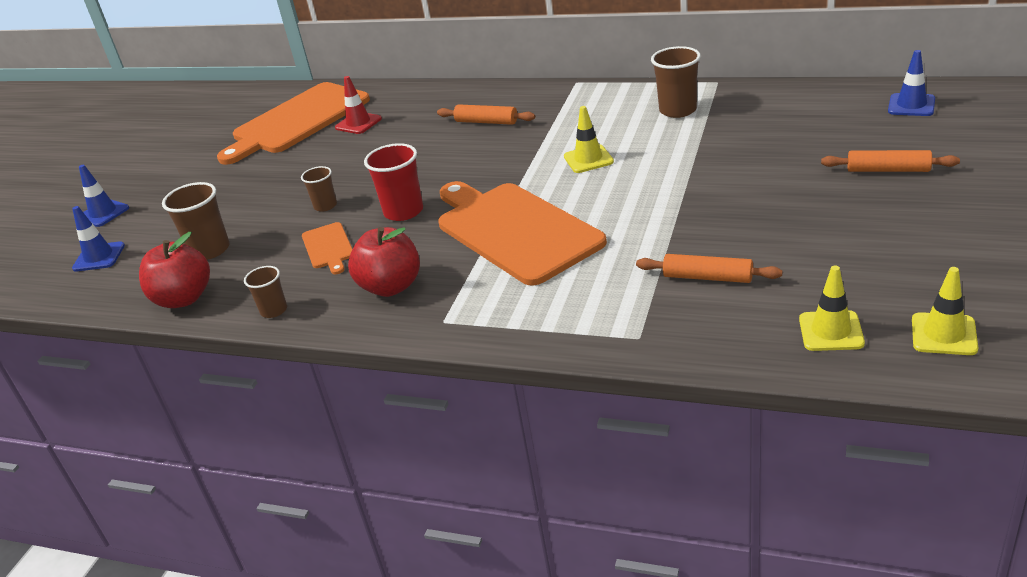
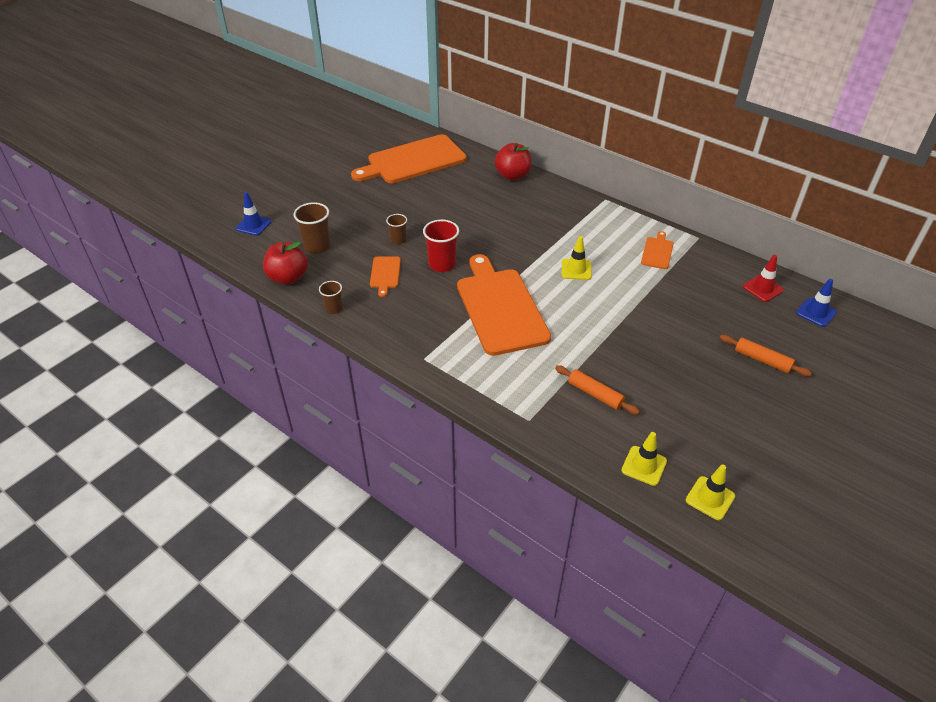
camera: 15 degrees right, 10 degrees up
(103, 213) = (268, 191): blue traffic cone -> none
(358, 123) = (449, 178): red traffic cone -> red traffic cone (762, 288)
(391, 286) = (407, 320): red apple -> red apple (512, 175)
(486, 122) = (529, 211): orange rolling pin -> none
(678, 110) = (657, 252): brown cup -> orange cutting board

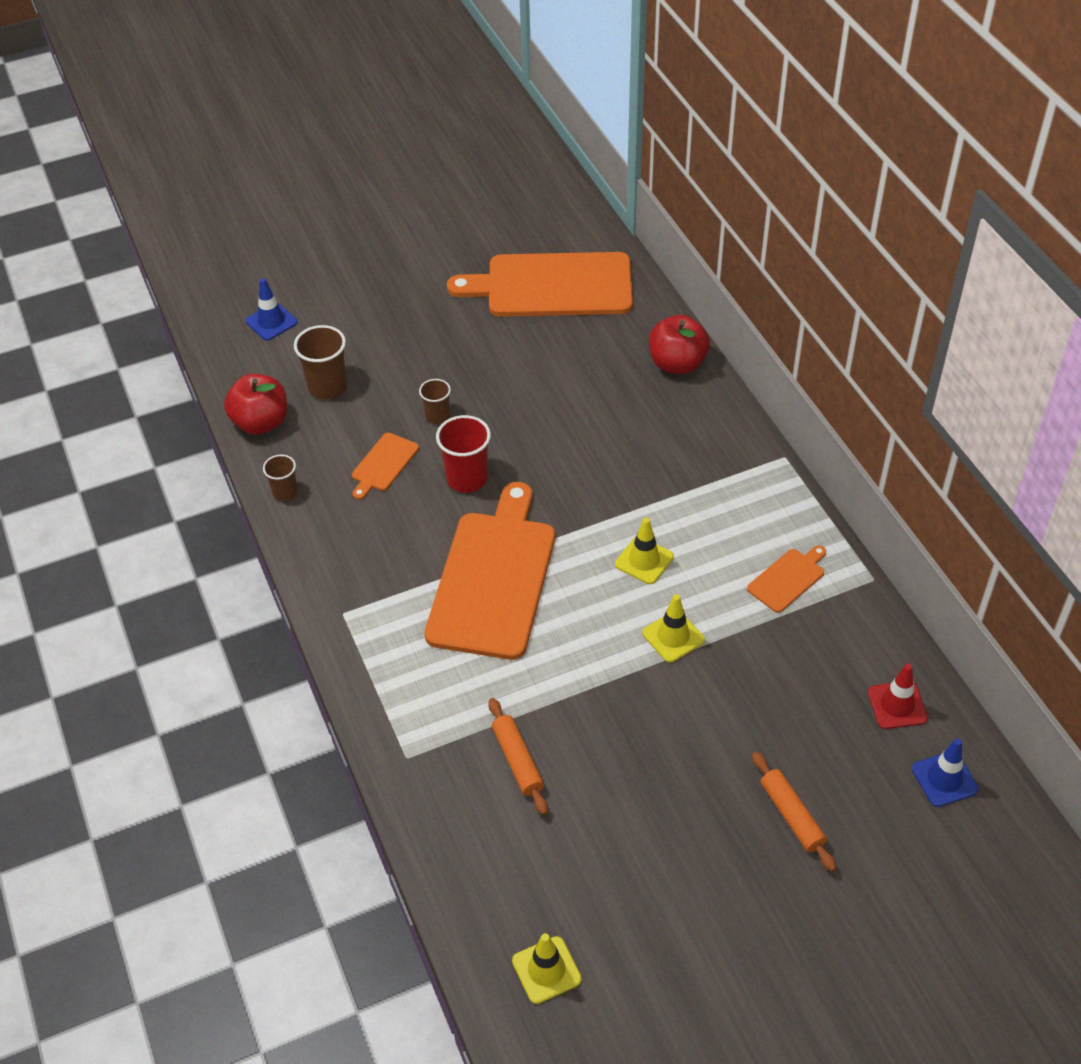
camera: 30 degrees right, 5 degrees up
(644, 466) = (499, 887): yellow traffic cone -> yellow traffic cone (673, 636)

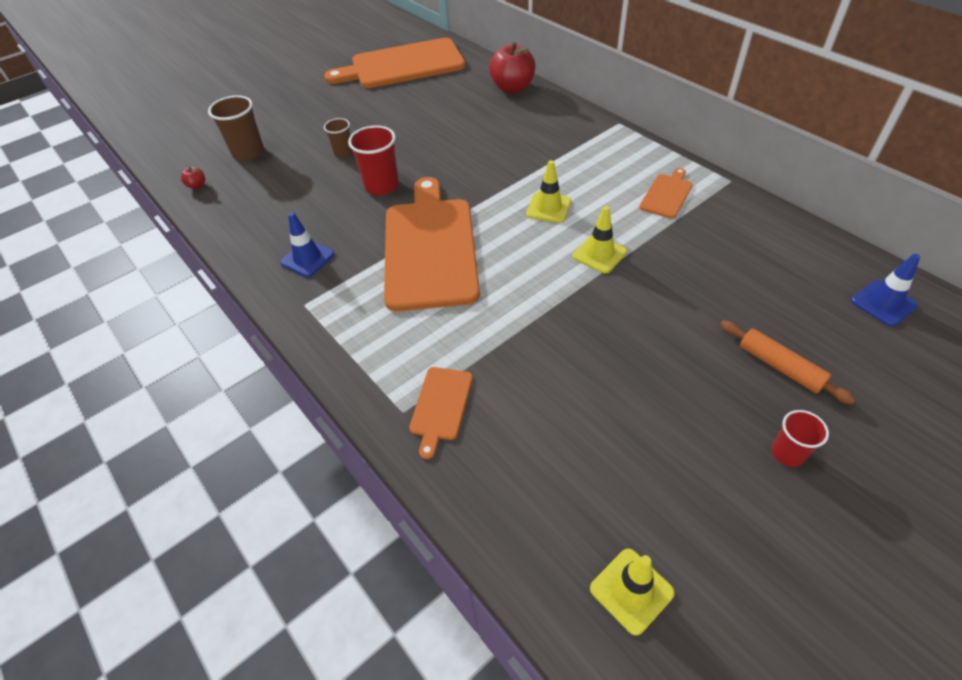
camera: 15 degrees left, 0 degrees up
(261, 422) = (197, 186): red apple -> red apple, size x0.42
(271, 322) = (193, 123): blue traffic cone -> blue traffic cone (307, 258)
(285, 492) = (228, 227): brown cup -> none
(383, 464) = (309, 191): orange cutting board -> orange cutting board (441, 406)
(518, 760) = (510, 386): orange rolling pin -> none
(747, 899) = (787, 453): none -> red cup
(897, 705) = (807, 259): red traffic cone -> none

